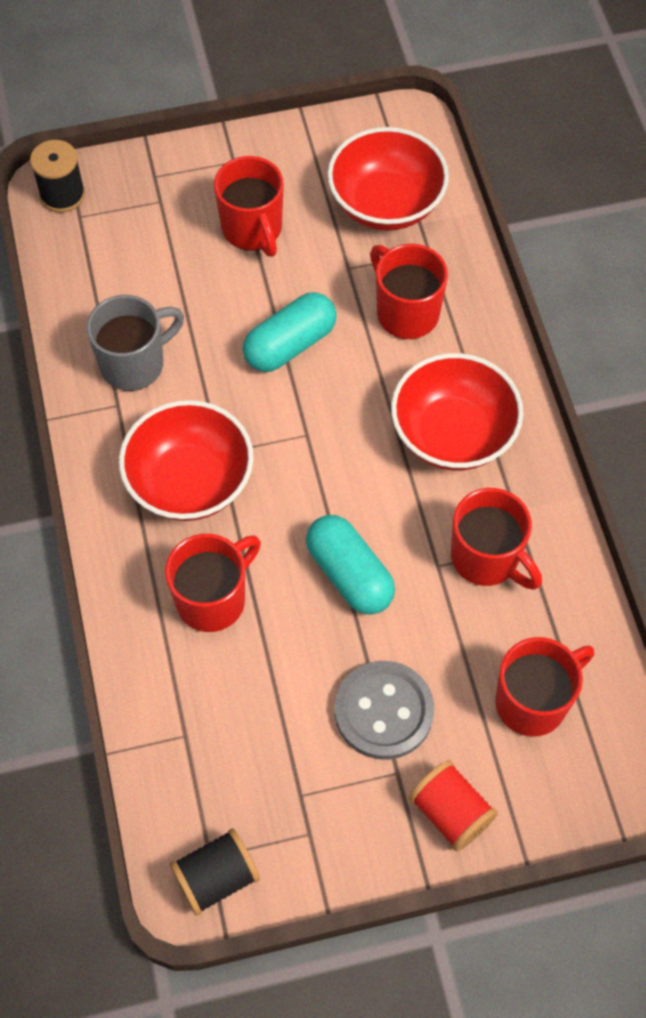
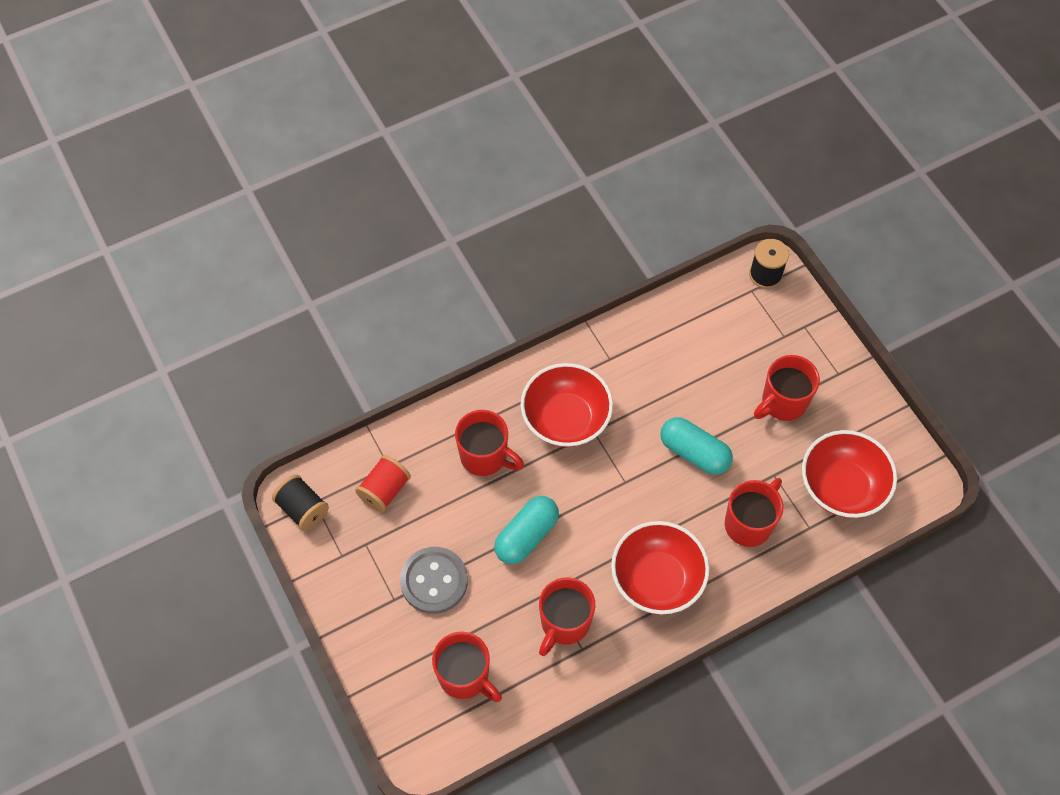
camera: 75 degrees right, 0 degrees up
(134, 364) = (645, 360): grey mug -> none
(450, 812) = (374, 639): red spool -> red spool (384, 490)

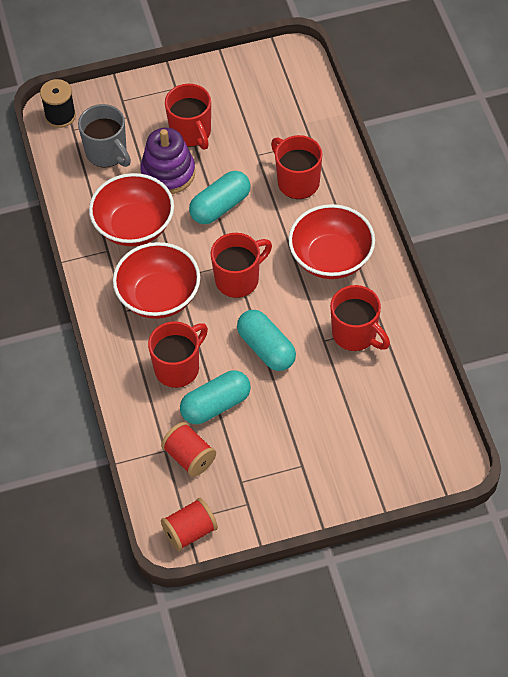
camera: 75 degrees left, 5 degrees down
(302, 509) = (190, 532): black spool -> red spool
(434, 581) = (292, 430): grey button -> none
(448, 502) = (216, 405): none -> turquoise capsule
(465, 676) = (388, 419): red mug -> red mug (238, 279)
(723, 392) = (168, 173): none -> purple stacking toy
(731, 329) = (107, 153): none -> grey mug
(842, 487) = (281, 111): red bowl -> red bowl (134, 226)

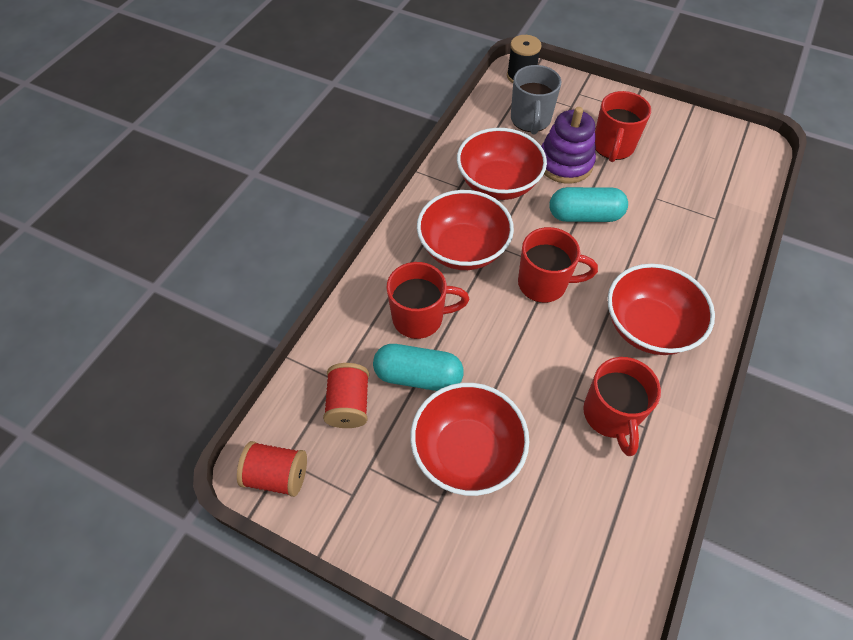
camera: 40 degrees right, 0 degrees up
(266, 348) = (512, 361): turquoise capsule -> none
(291, 424) = (467, 452): none -> red bowl
(297, 182) = (673, 241): red mug -> none

